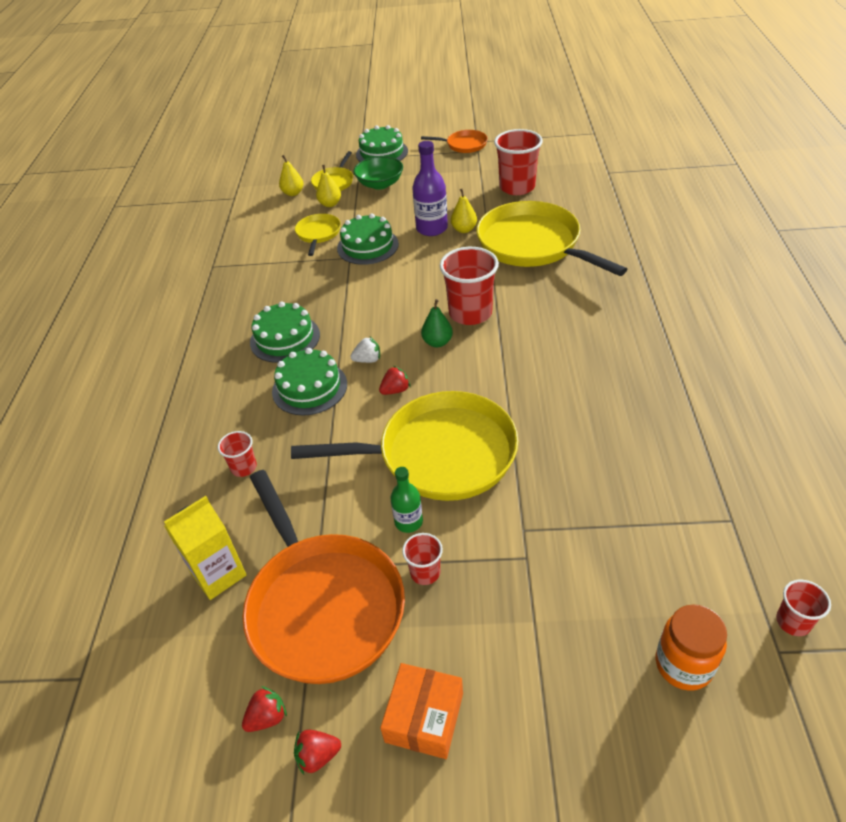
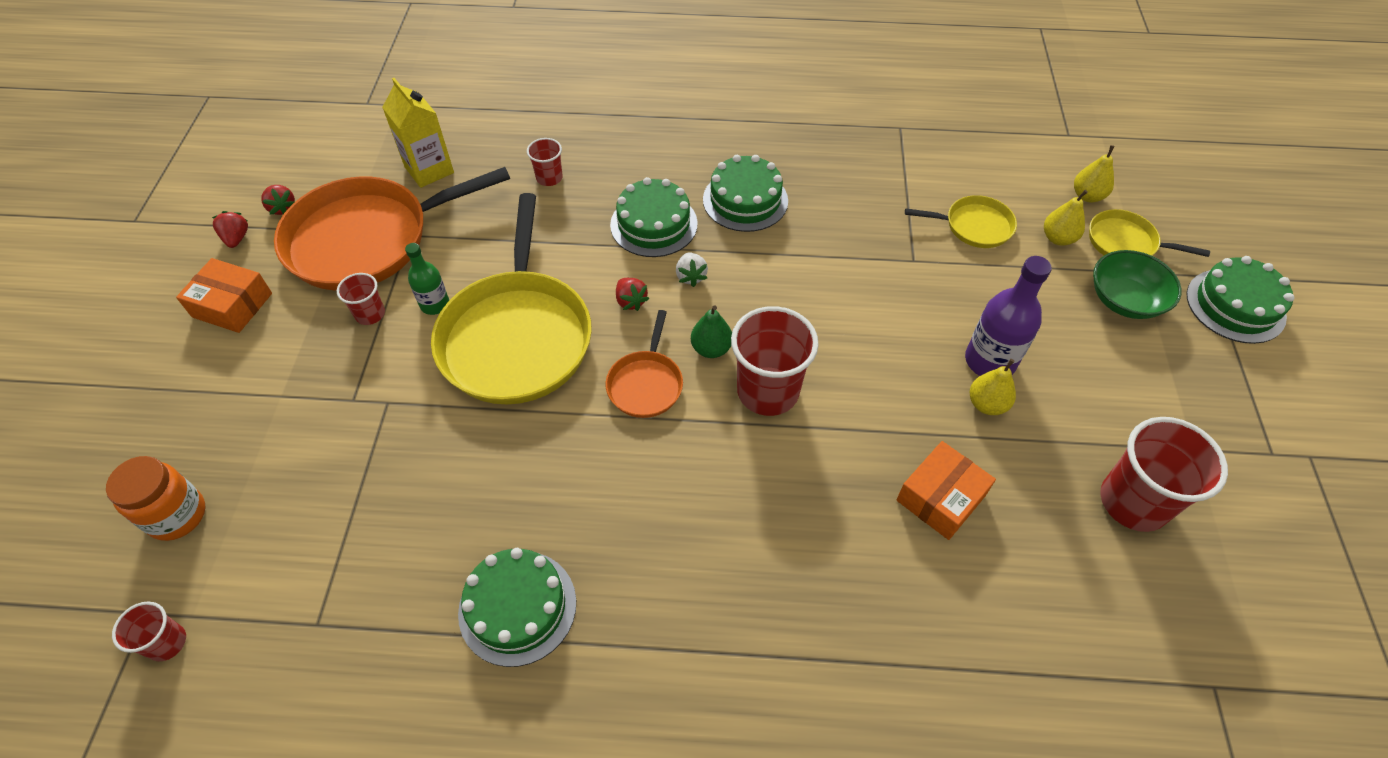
camera: 90 degrees right, 10 degrees up
(367, 246) = (941, 281): green cake -> green cake (517, 607)
(464, 145) = (1290, 433): orange pan -> orange pan (646, 384)
(532, 244) = (940, 498): yellow pan -> orange box

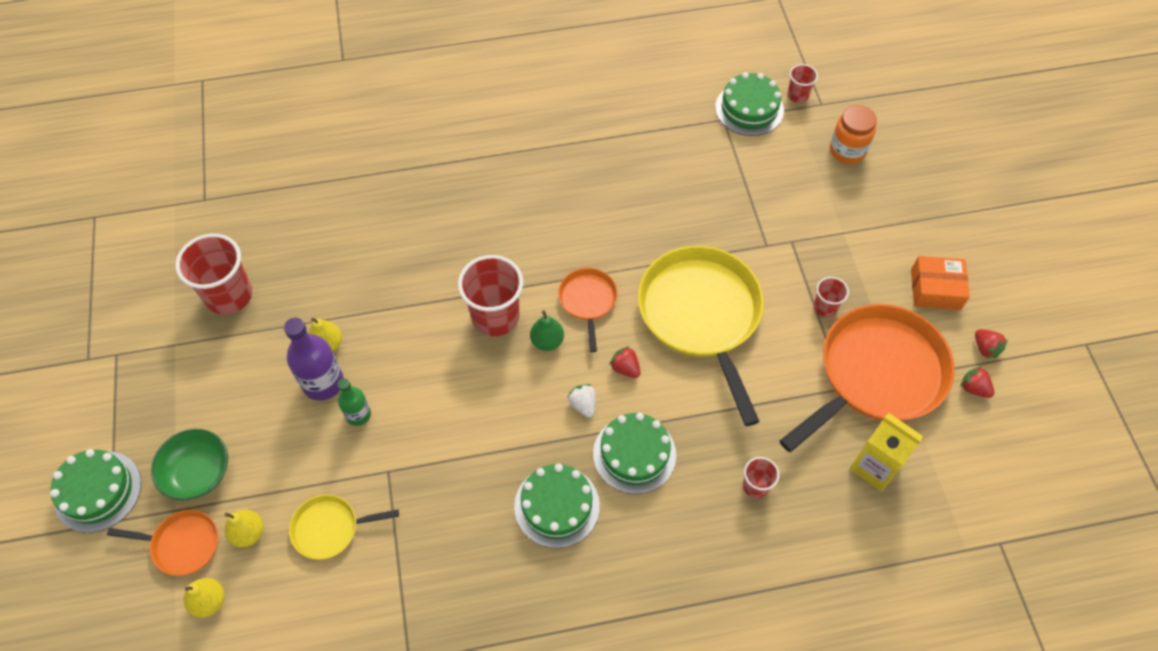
camera: 165 degrees right, 5 degrees up
(435, 304) = (781, 327): green bottle -> green bottle (358, 414)
(517, 607) = (615, 151): green cake -> green cake (749, 109)
(940, 498) = (363, 268): orange box -> none
(1125, 242) = (183, 544): yellow pan -> orange pan

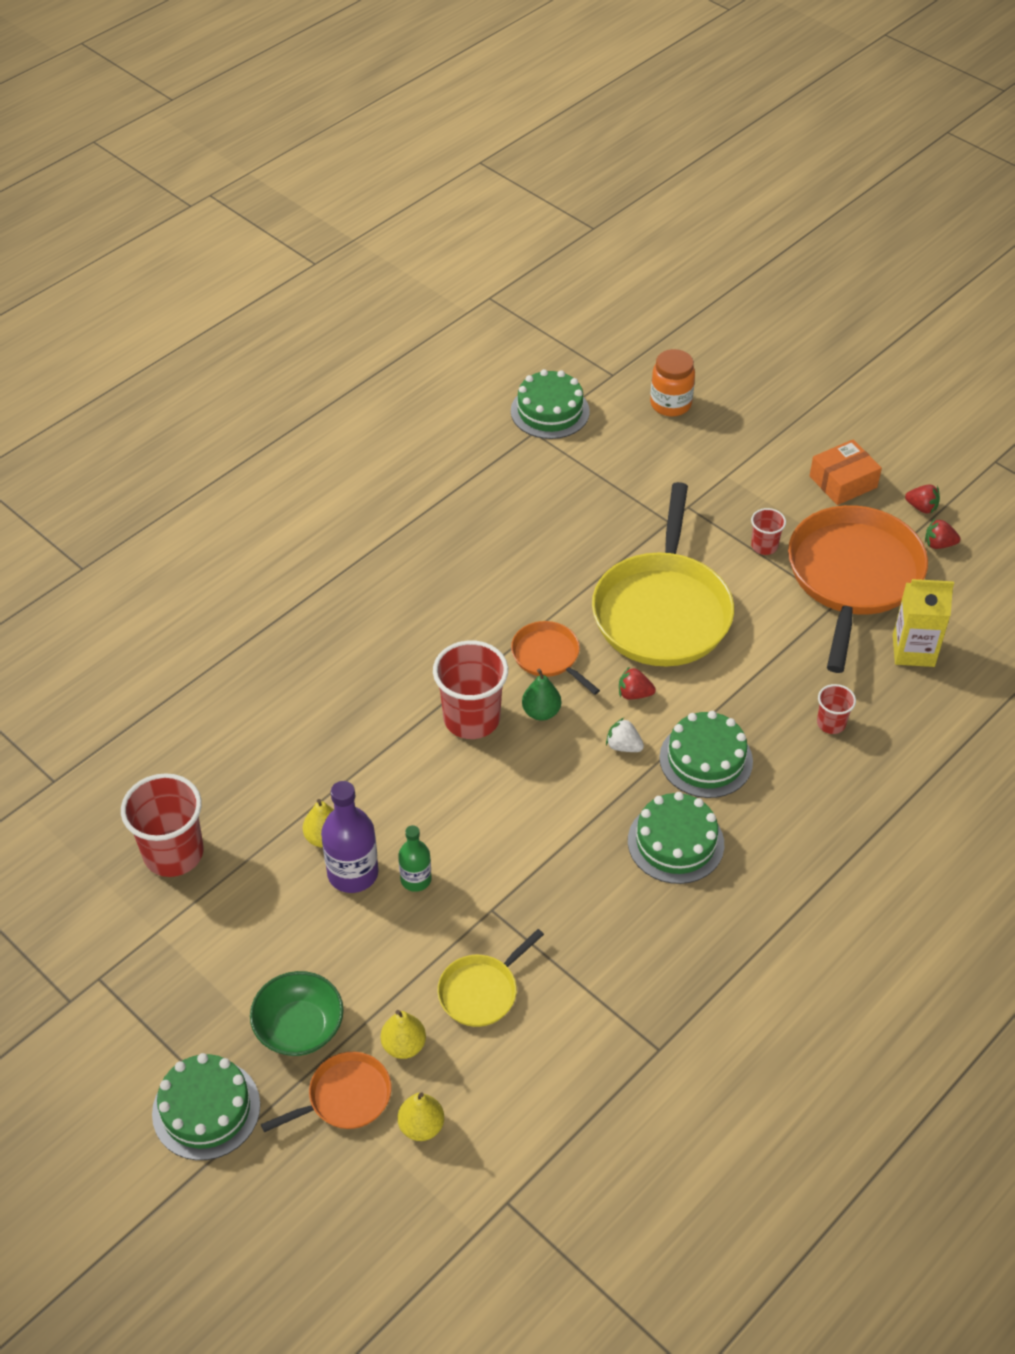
camera: 35 degrees left, 10 degrees down
(701, 315) = (662, 611): yellow pan -> yellow pan turned 120 degrees counterclockwise
(798, 95) = (584, 377): red cup -> none

